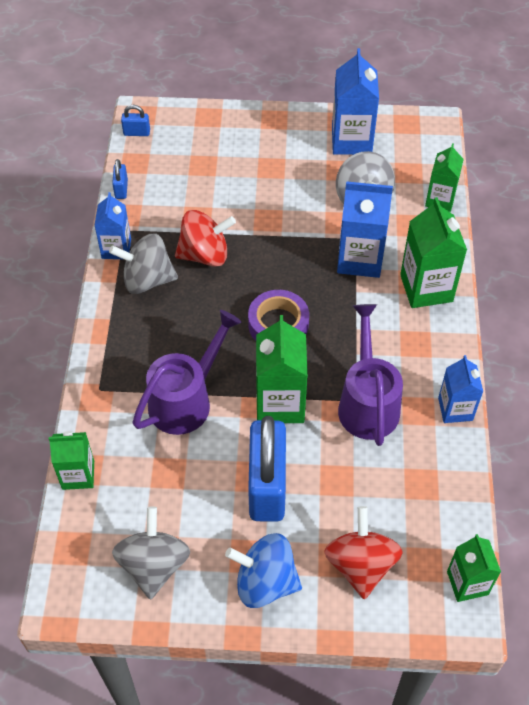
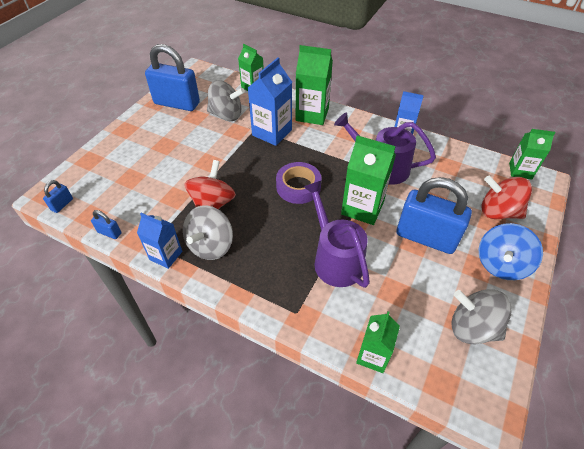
camera: 65 degrees left, 5 degrees down
(351, 140) = (177, 103): blue carton -> blue padlock

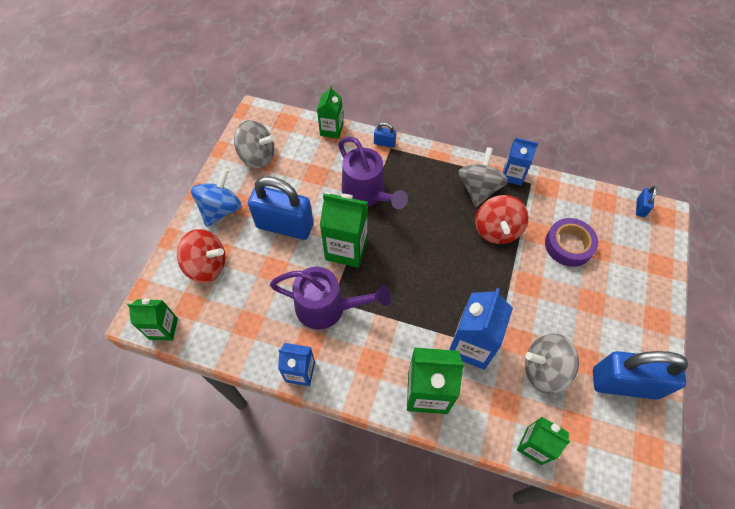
camera: 170 degrees right, 10 degrees up
(109, 233) = (574, 187): blue padlock -> blue padlock (384, 143)
(298, 187) = (417, 265): purple tape -> purple tape (568, 245)

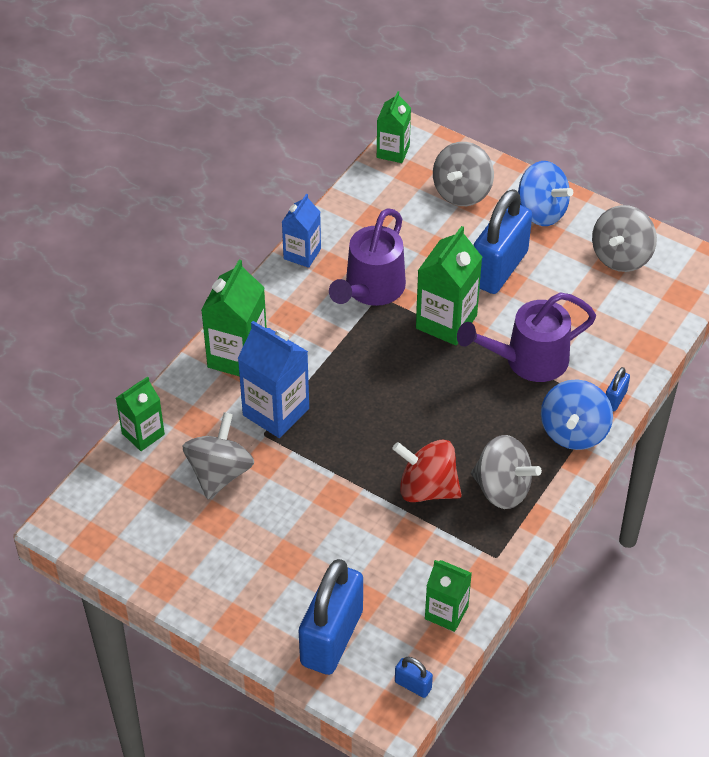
camera: 105 degrees right, 10 degrees down
(207, 266) = (462, 192): red spinning top -> grey spinning top
(331, 130) = (654, 343): green carton -> green carton (446, 612)
(418, 160) = (574, 431): none -> blue spinning top
(512, 175) = (517, 539): blue carton -> none
(568, 245) = (378, 565): purple tape -> none
(624, 383) = (173, 548): blue padlock -> blue padlock (331, 638)

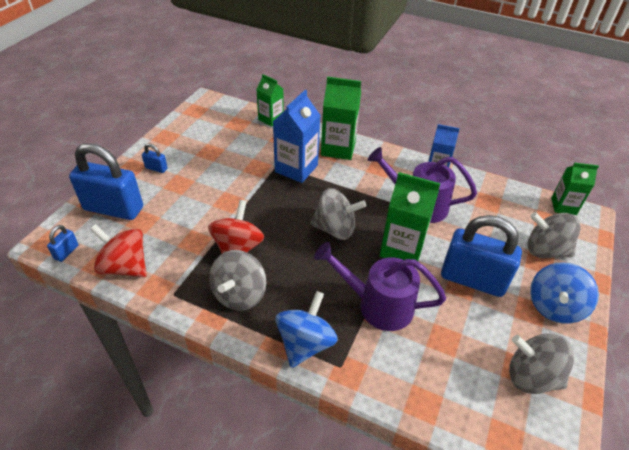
camera: 80 degrees right, 5 degrees down
(219, 473) = (244, 150): grey spinning top -> grey spinning top (335, 229)
(446, 612) = (125, 266): green carton -> red spinning top
(527, 360) = (377, 305): purple watering can -> purple watering can turned 45 degrees counterclockwise
(574, 431) = (305, 343): blue spinning top -> blue spinning top turned 105 degrees clockwise
(615, 399) = (349, 376): blue padlock -> blue padlock (156, 168)

